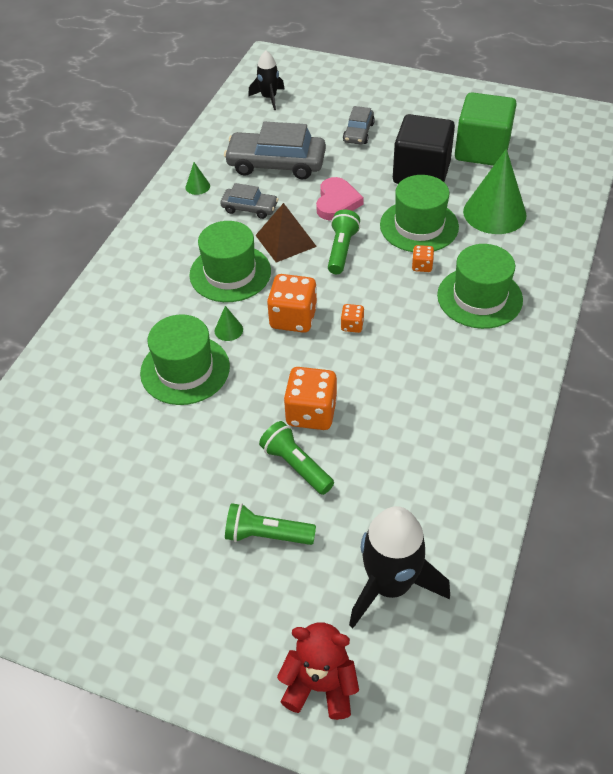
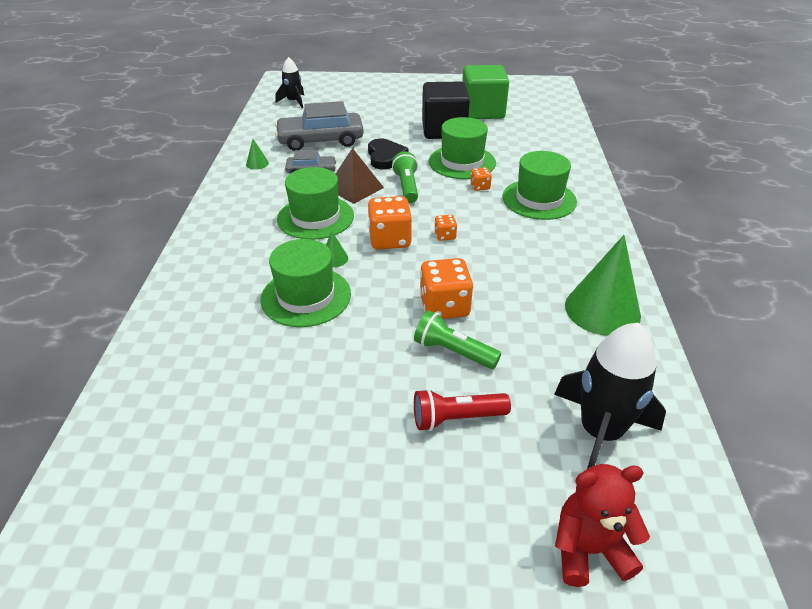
camera: 20 degrees left, 10 degrees down
(267, 535) = (456, 418): green flashlight -> red flashlight
(337, 202) = (385, 157): pink heart -> black heart
(358, 132) = (379, 113): grey car -> none
(494, 213) = (516, 146): green cone -> green cone (602, 310)

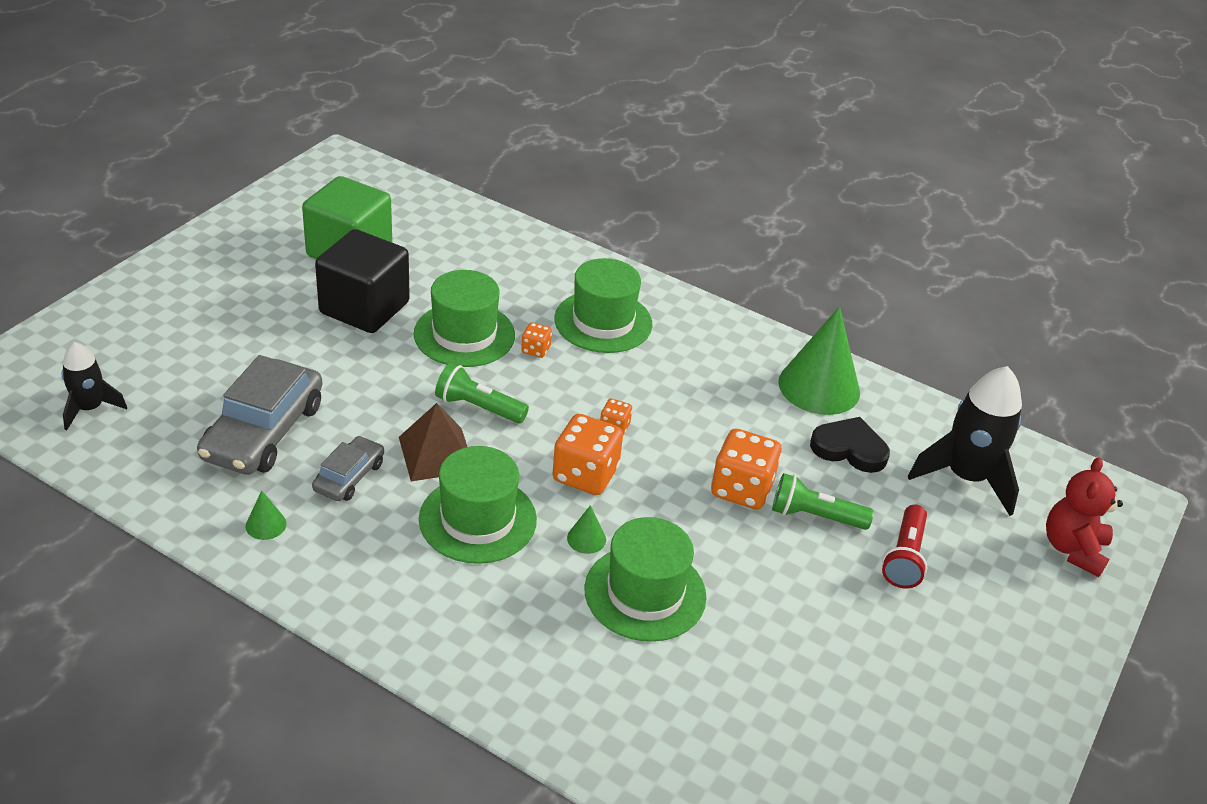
camera: 65 degrees left, 0 degrees up
(385, 157) = (382, 391): black heart -> black heart (849, 448)
(453, 352) = (815, 516): green flashlight -> green flashlight turned 45 degrees clockwise

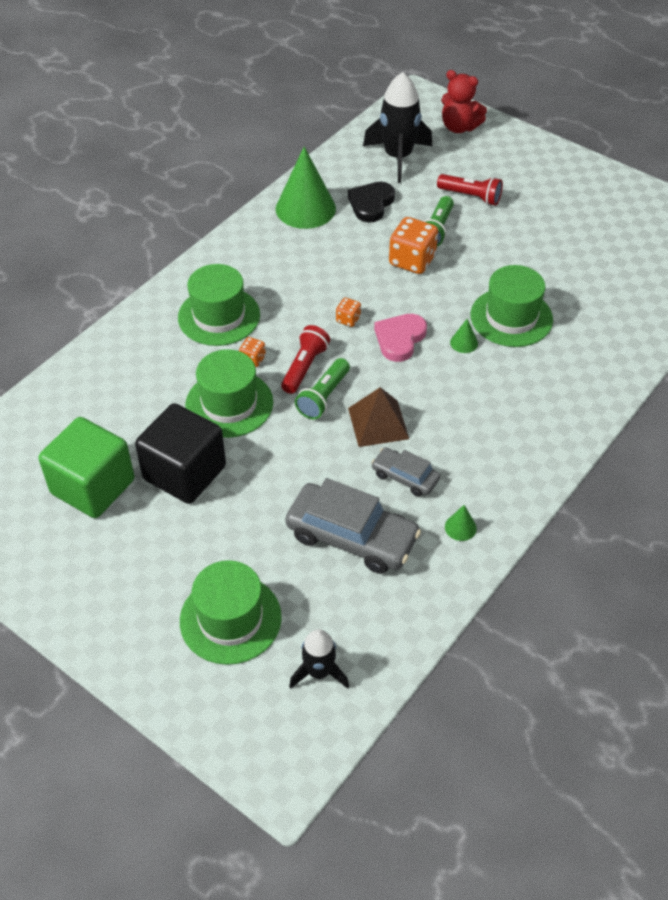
camera: 80 degrees left, 10 degrees up
(478, 519) = (448, 400): green hat -> green hat (230, 619)
(526, 391) = (304, 367): none -> red flashlight
(585, 475) = (400, 339): orange dice -> pink heart

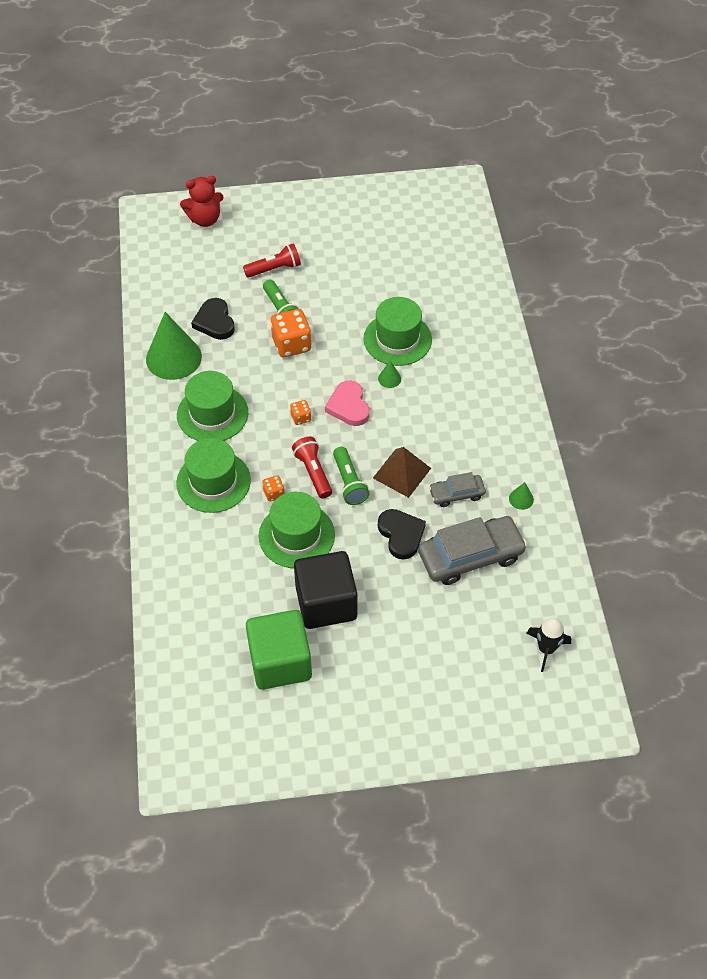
camera: 45 degrees left, 5 degrees up
(230, 619) = (464, 664): green hat -> green hat (212, 414)
(314, 471) = (401, 535): none -> black heart
(398, 157) = (190, 272): black rocket -> none

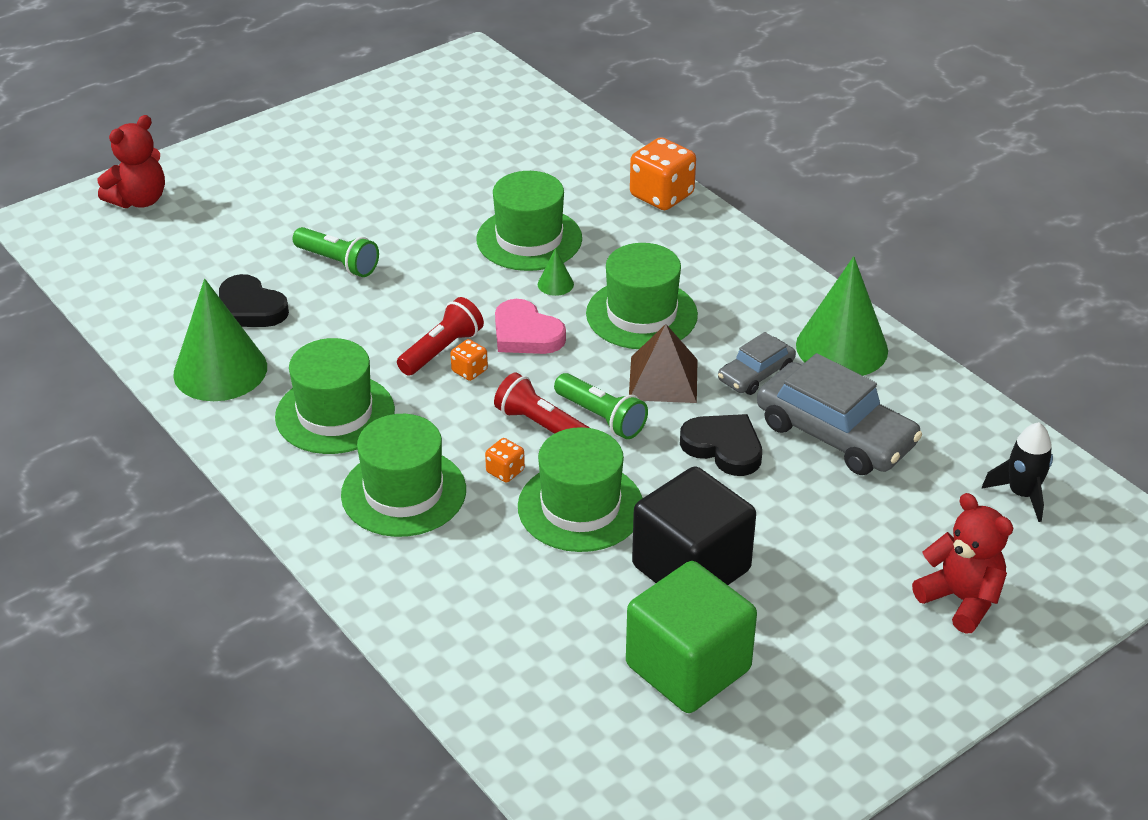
camera: 30 degrees left, 15 degrees down
(274, 269) = (290, 221): red flashlight -> red flashlight (441, 350)
(291, 344) = (386, 295): orange dice -> orange dice (661, 195)
(422, 422) = (641, 314): none -> green hat
(455, 697) = (961, 600): none -> red teddy bear
(470, 556) = (835, 434): grey car -> grey car turned 90 degrees clockwise
(521, 499) = (841, 347): green cone -> green cone, size x2.42

